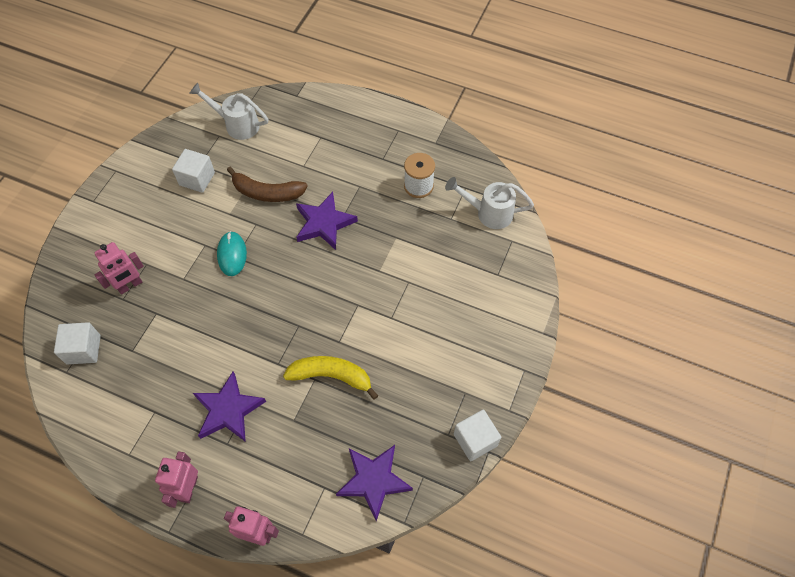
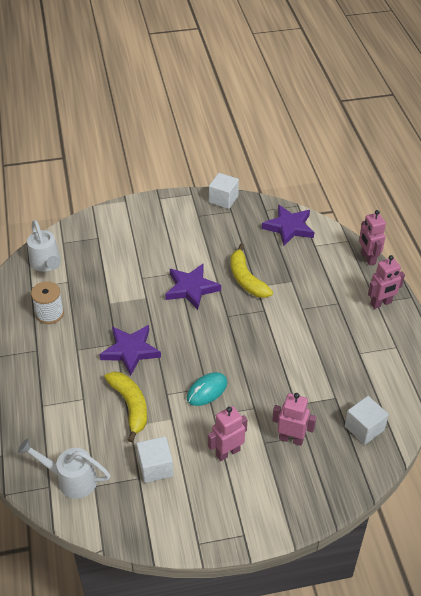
camera: 125 degrees left, 15 degrees down
(163, 232) = (227, 452): none -> pink robot
(228, 410) = (318, 315): purple star -> purple star (191, 288)
(237, 124) = (71, 479): white watering can -> white watering can turned 120 degrees clockwise
(267, 192) = (130, 406): brown banana -> yellow banana

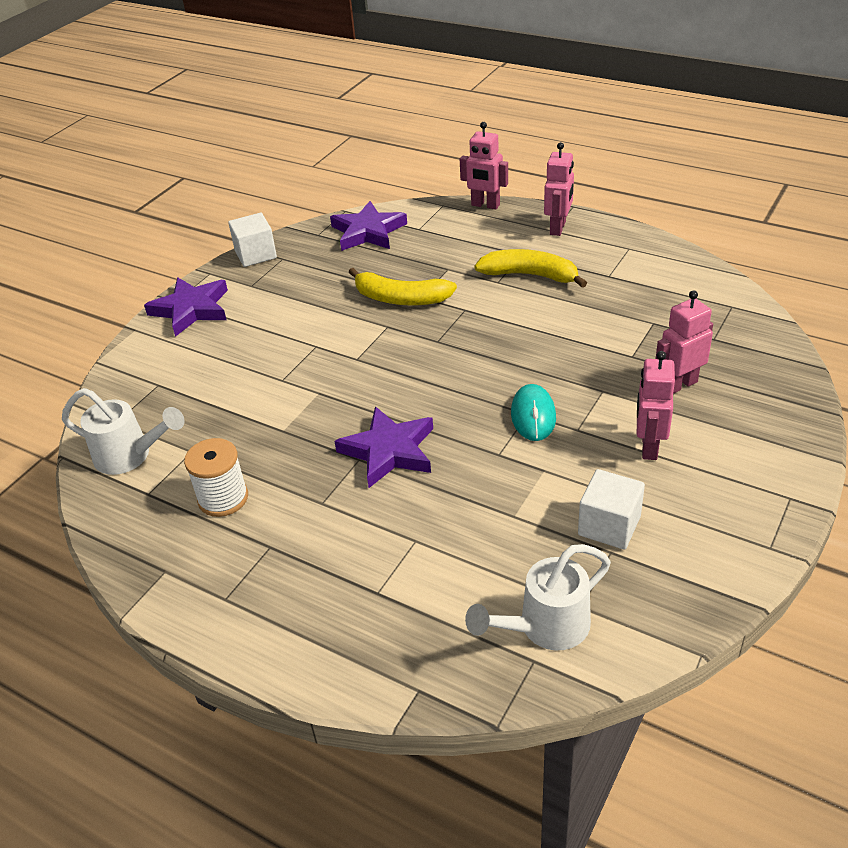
camera: 45 degrees left, 5 degrees down
(130, 406) = (481, 498): yellow banana -> yellow banana (530, 275)
(191, 288) = (357, 347): purple star -> purple star (191, 309)
(364, 428) = (718, 324): white cube -> none

